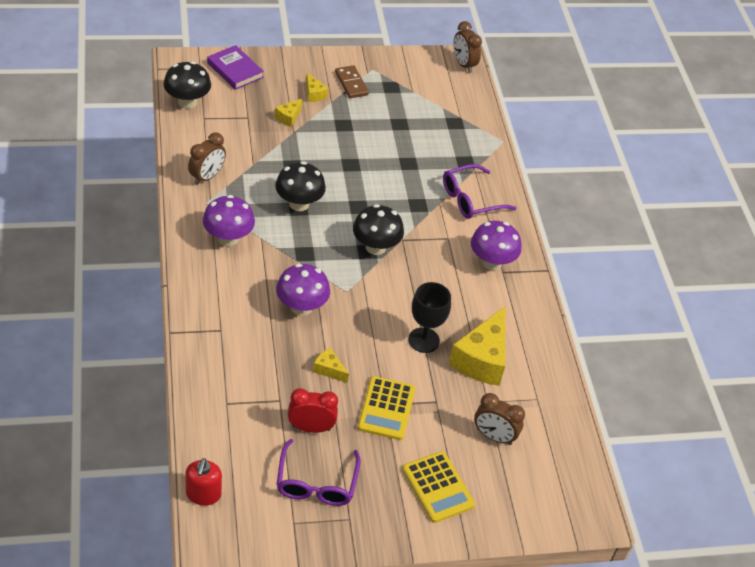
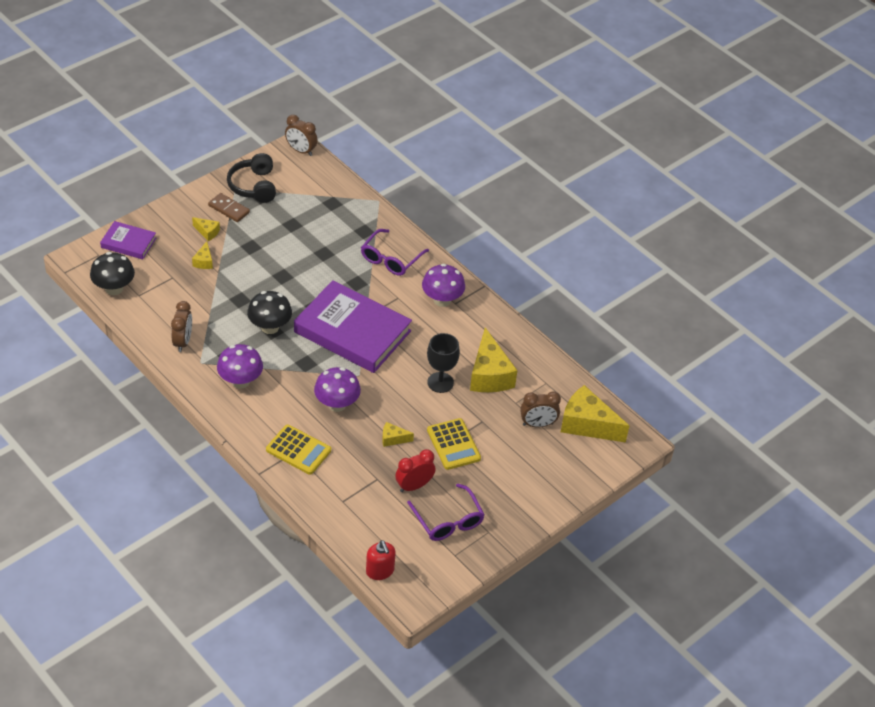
camera: 30 degrees left, 0 degrees up
(375, 247) = (352, 331): black mushroom -> purple book
(392, 75) = (254, 186): none -> black headphones
(438, 487) = (528, 478): yellow calculator -> yellow calculator (298, 450)
(549, 466) = (587, 424): none -> yellow cheese

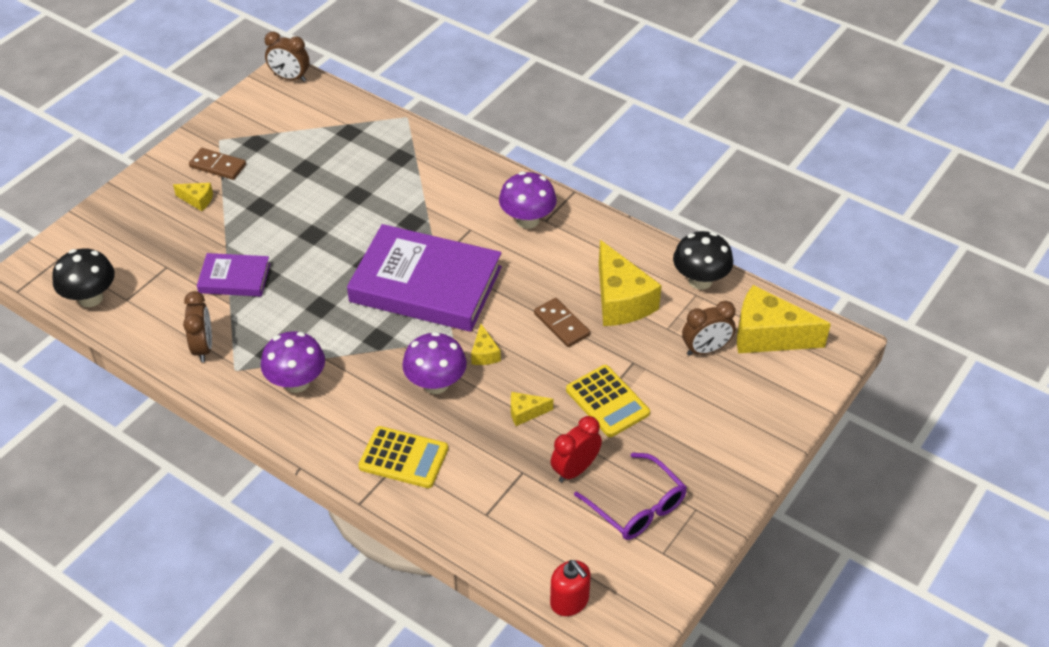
camera: 10 degrees left, 0 degrees up
(128, 243) = (95, 235): purple book -> purple book (234, 278)
(204, 261) = (203, 237): yellow cheese -> yellow cheese (484, 353)
(254, 186) = (242, 132): black headphones -> none
(270, 327) = (315, 302): black mushroom -> black mushroom (700, 280)
(391, 259) = (445, 184): purple glasses -> none
(440, 382) = (561, 324): black goblet -> brown domino

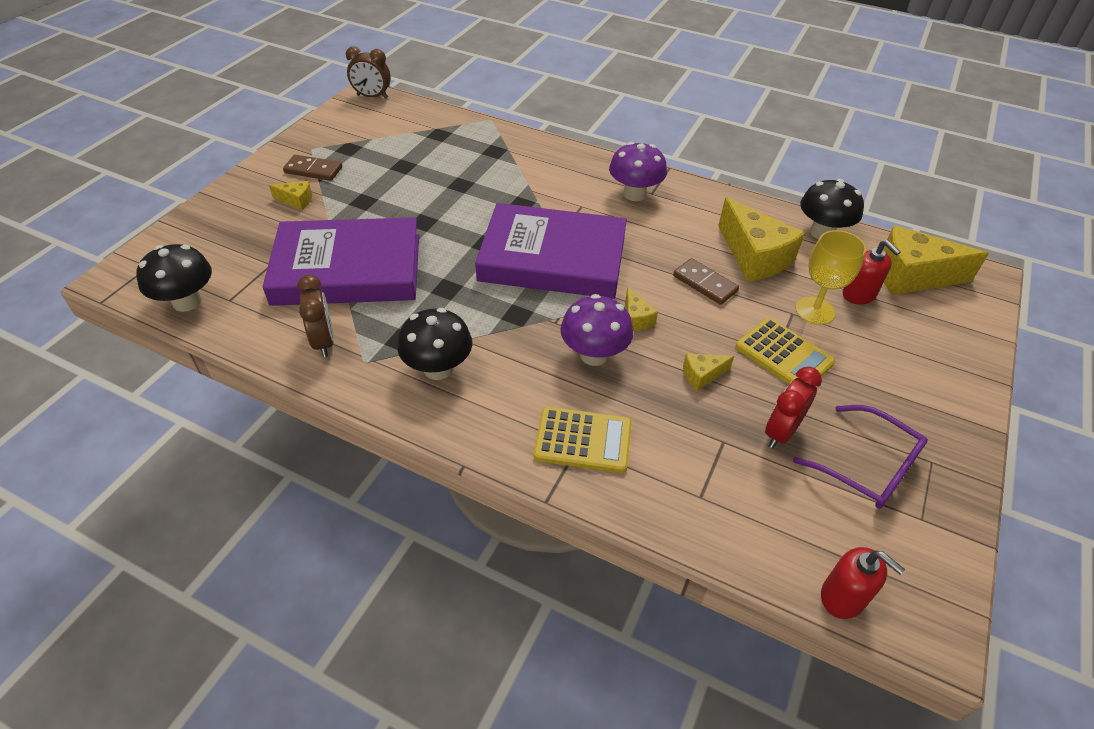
camera: 10 degrees left, 0 degrees up
(234, 278) = (348, 269): purple book -> purple book, size x2.02
(296, 382) = (438, 368): purple mushroom -> black mushroom
(655, 362) = (815, 311): none -> yellow goblet
(706, 350) = (859, 294): brown clock -> red soap dispenser

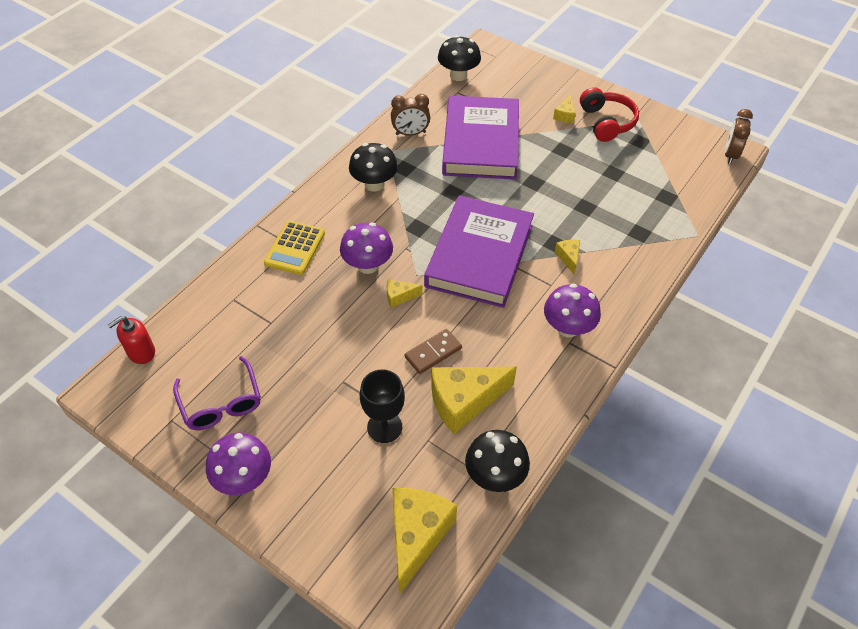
camera: 100 degrees right, 5 degrees up
(313, 170) = (606, 122): brown domino -> red headphones
(702, 375) = (332, 325): yellow cheese -> yellow cheese (568, 258)
(781, 432) = (267, 359): red clock -> none
(784, 355) = (339, 385): yellow calculator -> none
(815, 311) = (384, 427): yellow goblet -> black goblet
(859, 294) = (399, 473): red soap dispenser -> none
(867, 467) = (221, 403): purple glasses -> purple glasses turned 75 degrees counterclockwise
(945, 419) = (244, 478): none -> purple mushroom

